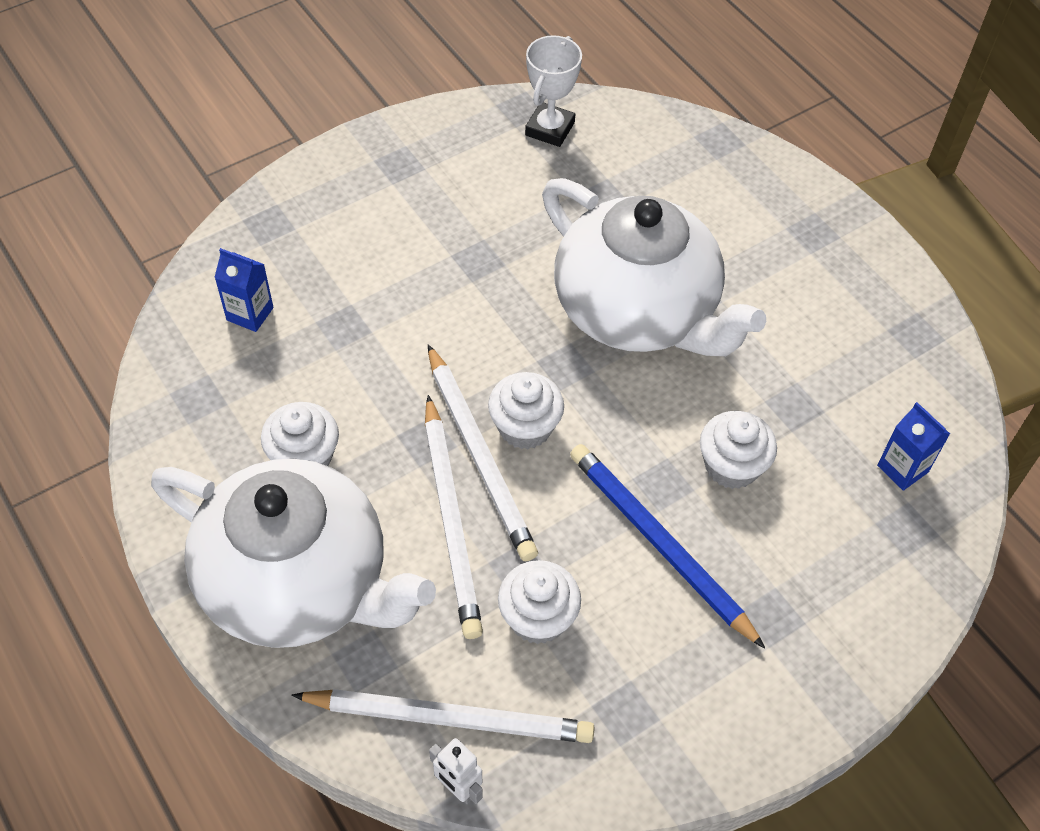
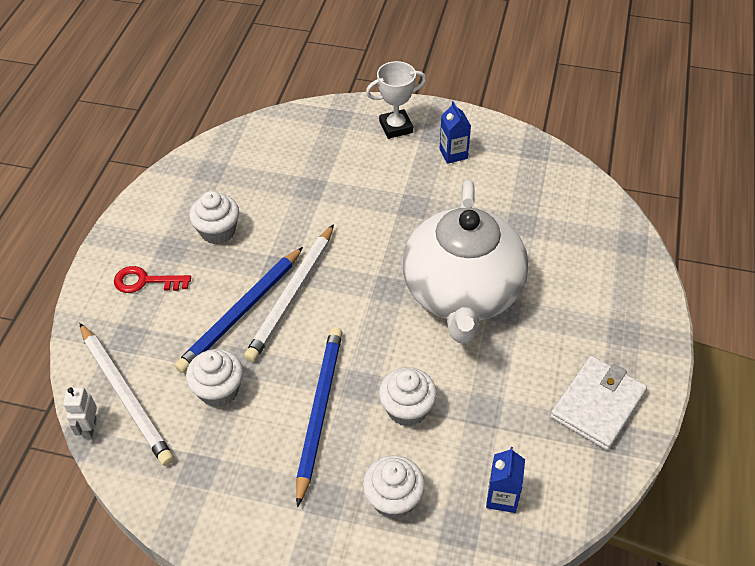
camera: 50 degrees right, 5 degrees down
(250, 314) = (278, 151): blue carton -> blue carton (453, 154)
(298, 583) = (146, 281): white teapot -> red key
(451, 519) = (241, 312): white pencil -> blue pencil
(525, 427) = (330, 300): white cupcake -> white cupcake (393, 498)
(549, 129) = (538, 169): white trophy -> white trophy (396, 127)
(871, 317) = (597, 404): none -> white wallet

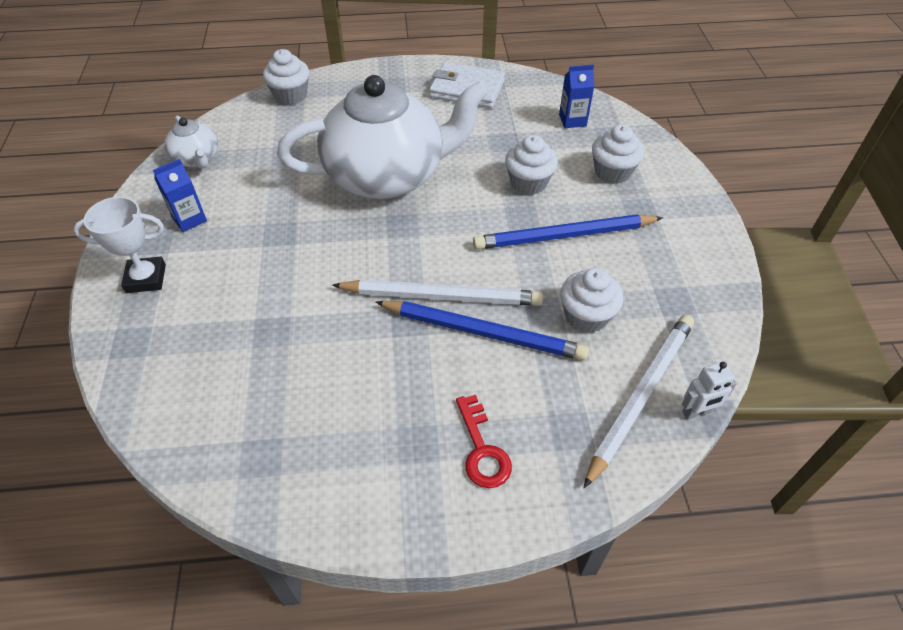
camera: 110 degrees left, 0 degrees up
(218, 231) = (372, 402): white cupcake -> white cupcake (290, 95)
(396, 127) = (146, 278): white trophy -> white trophy turned 60 degrees counterclockwise
(534, 164) = (197, 159): none -> white teapot

